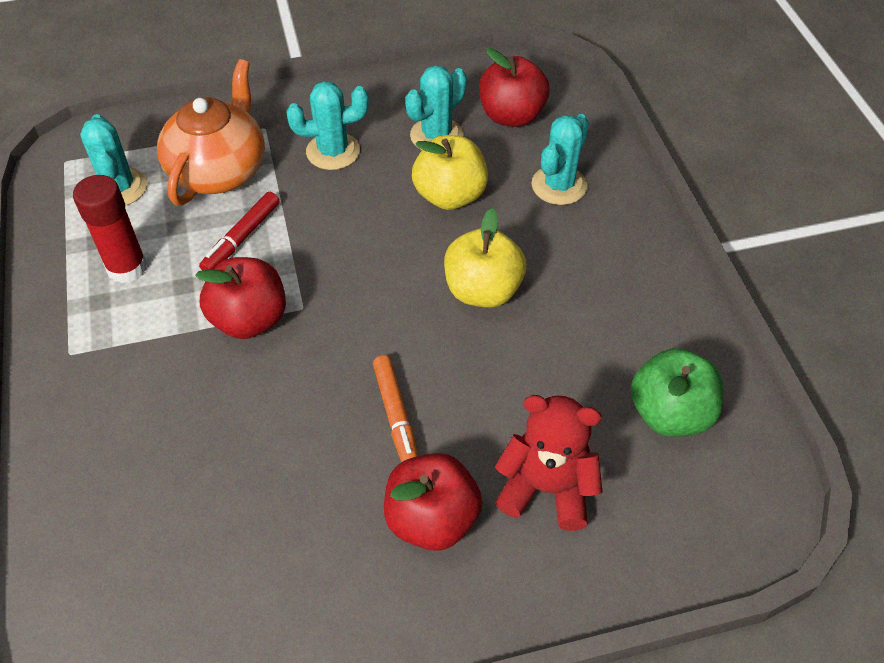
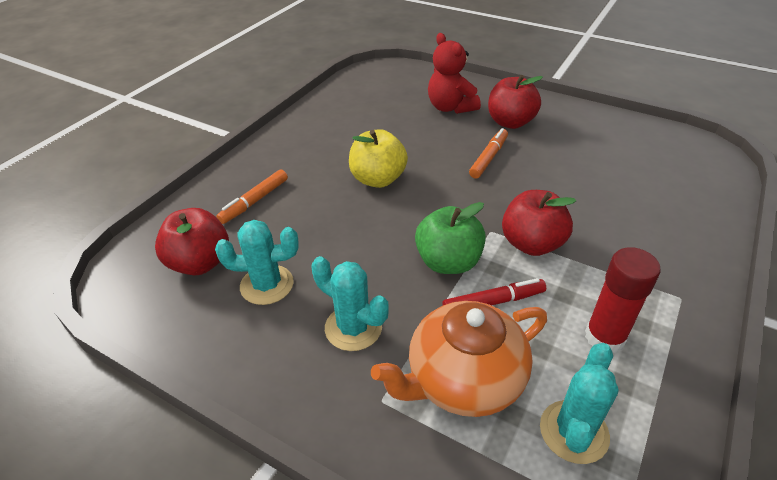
camera: 135 degrees left, 10 degrees down
(450, 196) = (321, 237): yellow apple -> none
(559, 185) = (254, 201): turquoise cactus -> orange marker
(670, 414) = (368, 100): green apple -> green apple (448, 262)

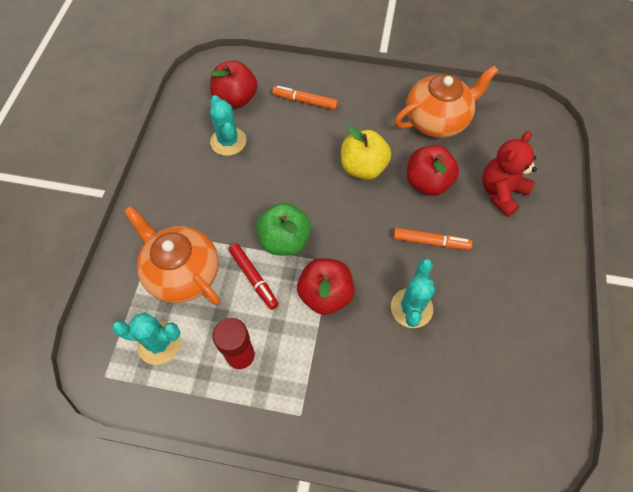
camera: 70 degrees right, 20 degrees up
(348, 120) = (437, 120): none -> orange teapot
(353, 328) = (207, 200): turquoise cactus -> turquoise cactus (411, 308)
(510, 122) = (501, 249): red apple -> red apple (427, 183)

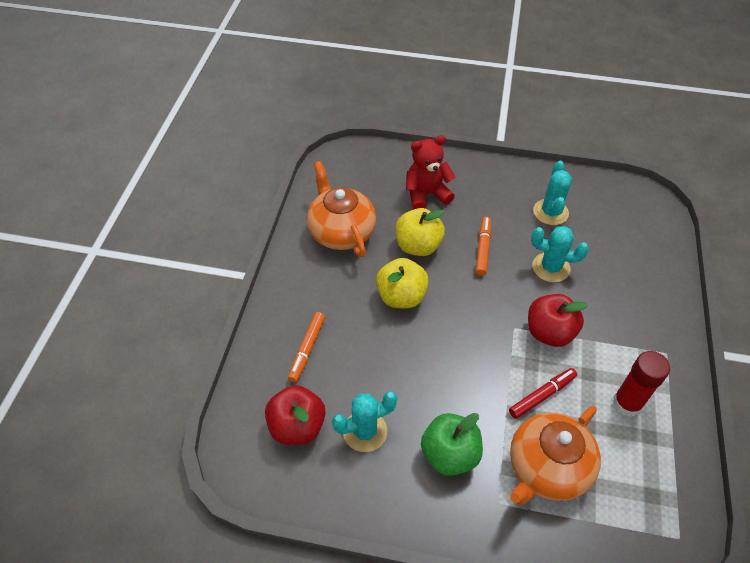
camera: 90 degrees left, 10 degrees down
(159, 343) = (631, 484): turquoise cactus -> turquoise cactus (550, 212)
(284, 240) = (494, 368): green apple -> green apple (449, 454)
(427, 183) = (418, 246): red apple -> yellow apple
(501, 192) = (426, 195): red teddy bear -> red teddy bear turned 120 degrees clockwise

